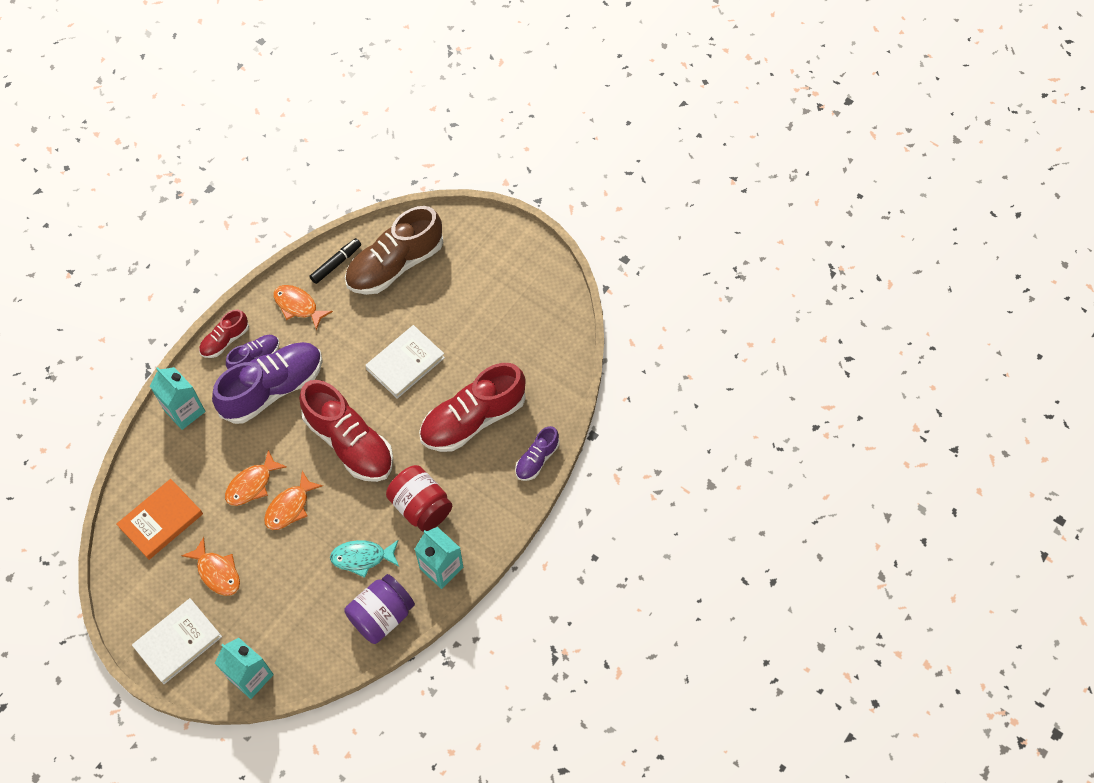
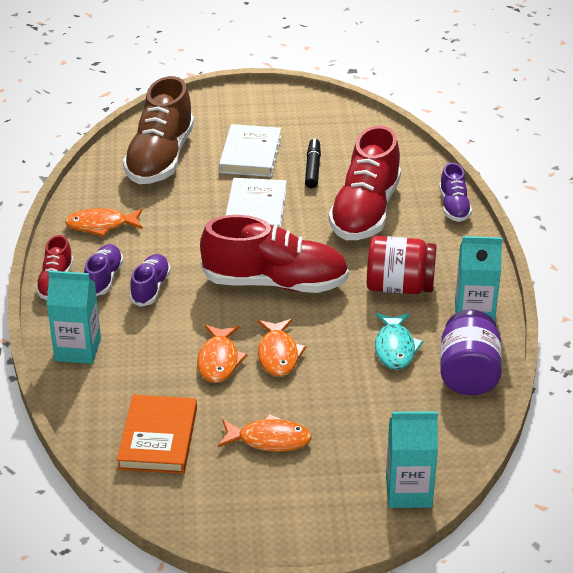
camera: 40 degrees left, 25 degrees down
(178, 642) = (300, 514): white book -> white book (250, 154)
(273, 389) = (150, 288): purple shoe -> purple shoe, size x0.51
(336, 264) = (102, 183): black marker -> black marker (312, 168)
(362, 557) = (395, 348): turquoise fish -> turquoise fish turned 45 degrees counterclockwise

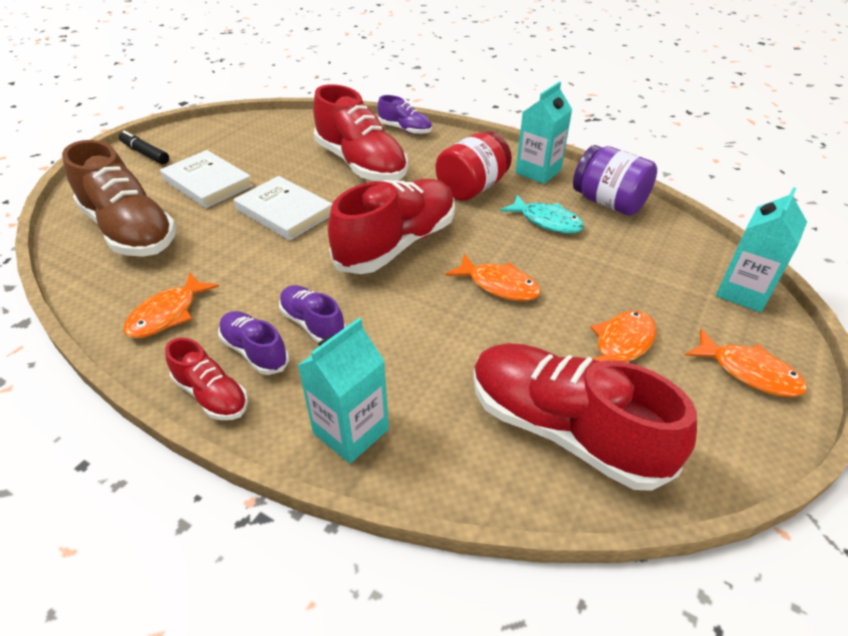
camera: 55 degrees left, 5 degrees up
(158, 438) = (564, 429): orange book -> red shoe
(219, 360) = (473, 326): orange fish -> orange fish (748, 372)
(312, 168) = (273, 163): black marker -> black marker (145, 154)

